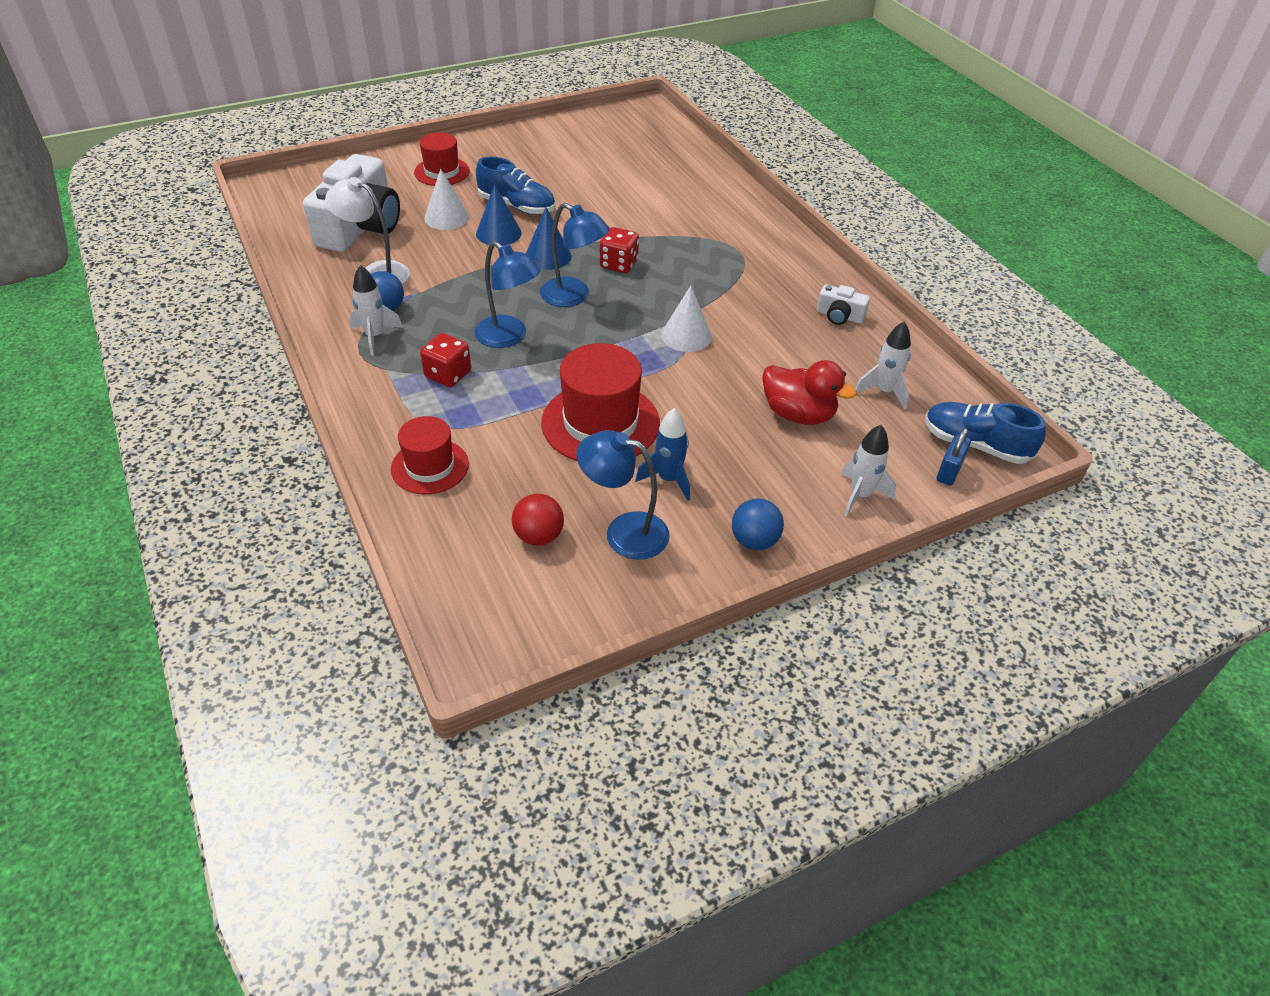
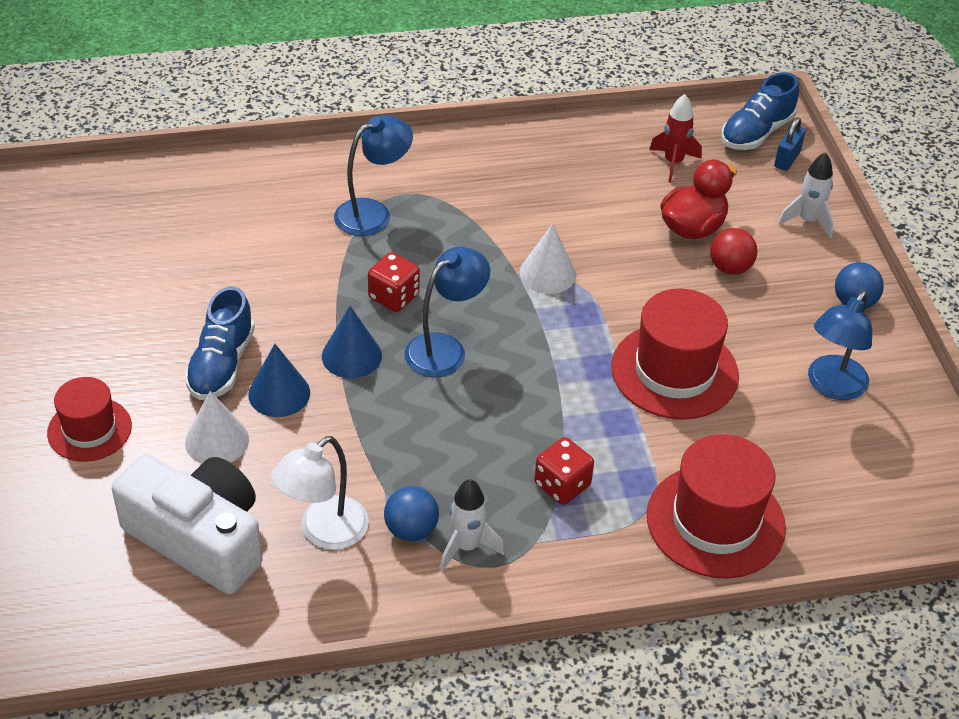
camera: 75 degrees left, 0 degrees up
(430, 466) = (715, 521): red hat -> red hat, size x1.62
(509, 337) = (506, 420): blue lamp -> blue lamp (373, 213)
(517, 206) = (221, 364): blue shoe -> blue shoe turned 150 degrees clockwise
(539, 536) = (829, 449): red ball -> red ball (730, 268)
(668, 479) = (766, 339): blue rocket -> none
(839, 316) = (548, 155): white camera -> none
(884, 392) = (673, 163): white rocket -> red rocket
(949, 471) = (787, 159): blue padlock -> blue padlock turned 75 degrees clockwise

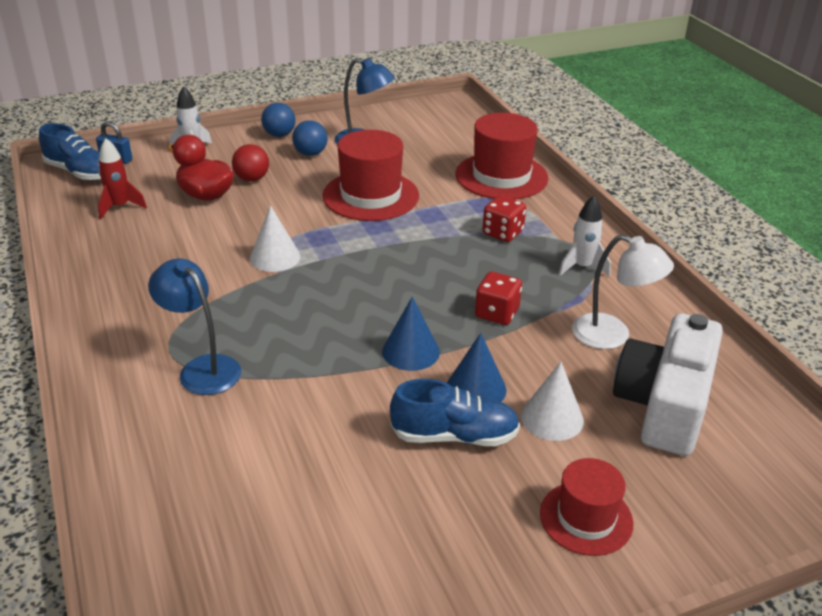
camera: 100 degrees left, 10 degrees down
(394, 297) = (325, 337): red dice -> red dice (496, 313)
(411, 530) = (583, 293): blue ball -> blue ball (310, 153)
(445, 348) = (383, 300): blue lamp -> none

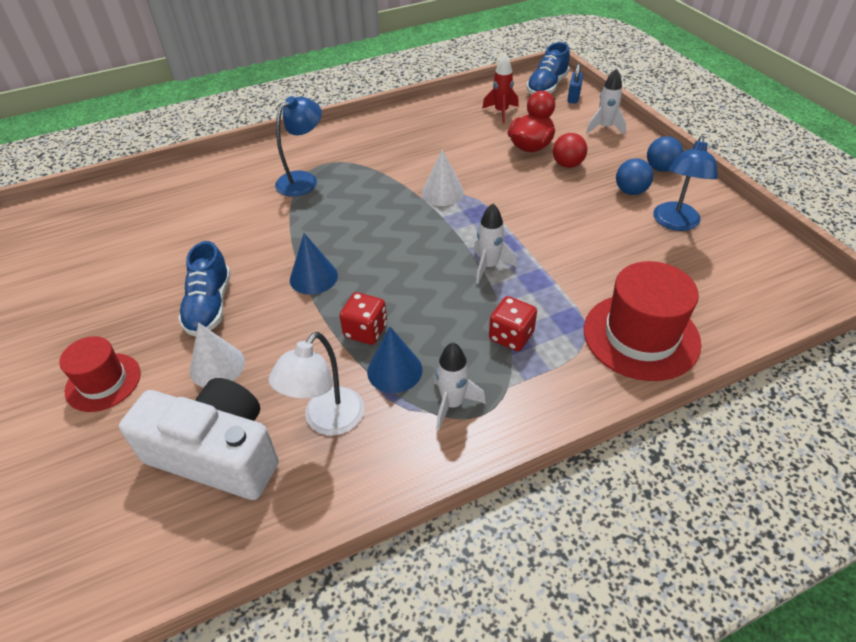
camera: 90 degrees right, 10 degrees up
(371, 196) = (560, 237): red hat -> none
(408, 237) = (489, 266): none -> white rocket
(476, 388) = (262, 317): blue cone -> blue cone (394, 370)

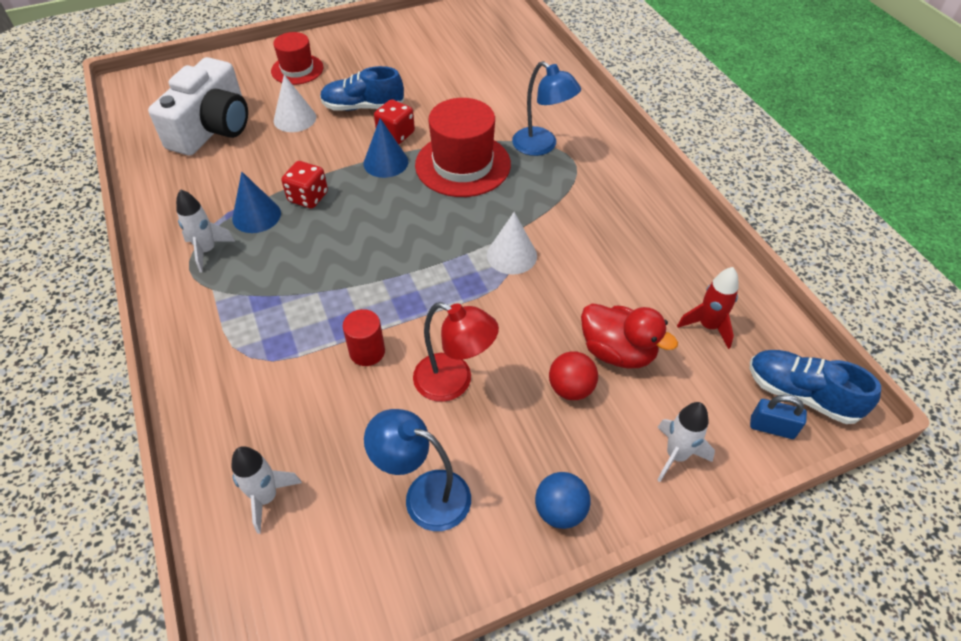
camera: 90 degrees right, 5 degrees up
(327, 421) = (219, 179): white lamp -> none
(489, 266) = (375, 288): white rocket -> white rocket (266, 497)
(511, 336) = (271, 297): red dice -> red dice (396, 134)
(561, 264) = (367, 352): none -> red cylinder
(577, 216) = (454, 382): none -> red lamp
(630, 191) = (503, 455): blue ball -> none
(641, 336) = (237, 406): red hat -> red hat (463, 165)

